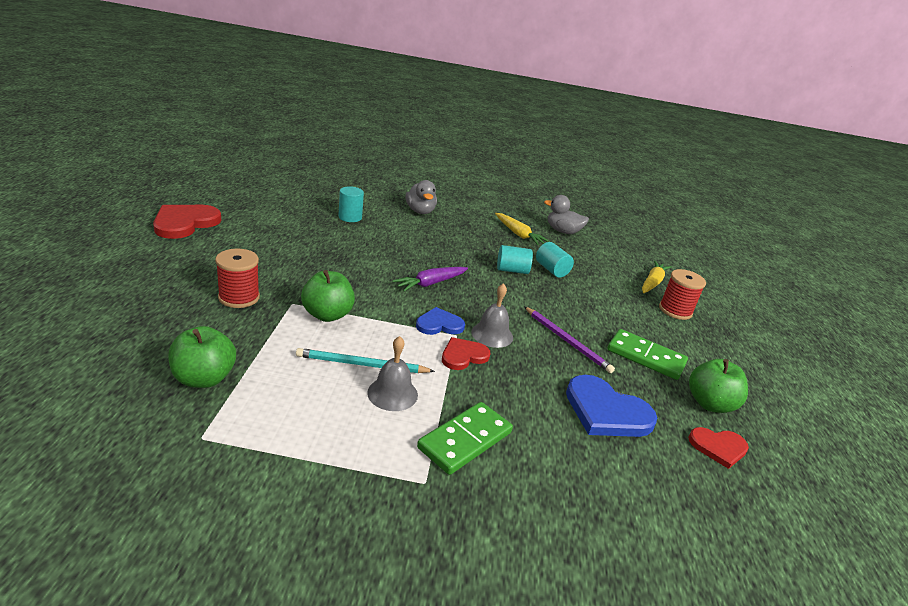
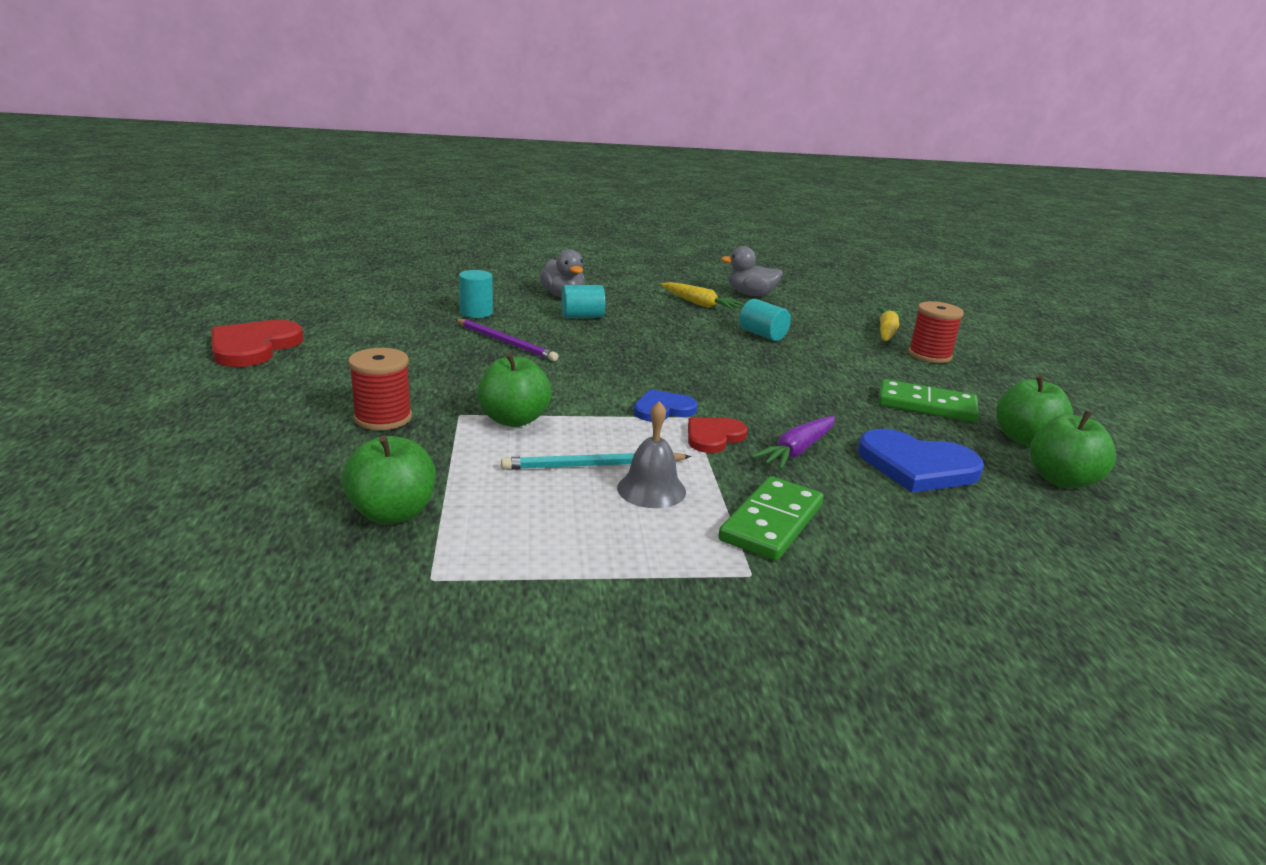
camera: 10 degrees left, 5 degrees down
(430, 283) = (624, 368): purple carrot -> purple carrot (797, 451)
(492, 334) = (734, 410): grey bell -> none
(512, 270) = (715, 341): turquoise cylinder -> turquoise cylinder (582, 316)
(567, 341) = (827, 403): purple pencil -> purple pencil (505, 342)
(718, 447) = (1062, 480): red heart -> green apple

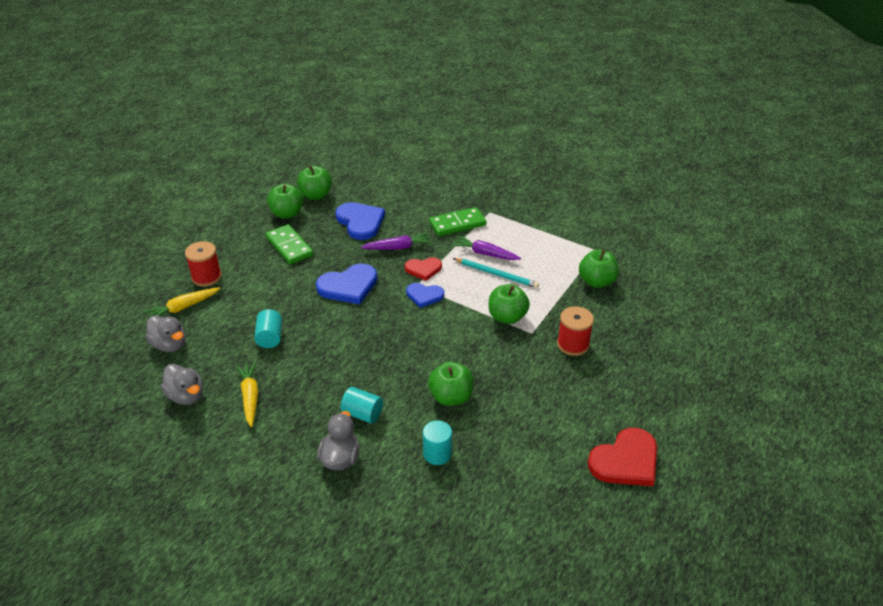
camera: 140 degrees left, 15 degrees up
(505, 342) = (451, 397): purple pencil -> green apple
(651, 489) = (485, 254): grey bell -> purple carrot
(772, 390) = (348, 286): none -> blue heart
(833, 311) = (169, 345): none -> grey duck

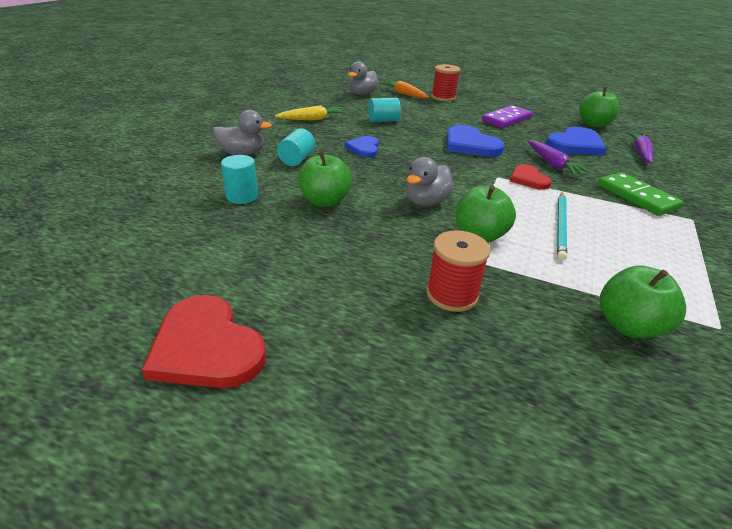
camera: 80 degrees right, 5 degrees down
(183, 308) = (404, 94): yellow carrot -> orange carrot
(186, 396) = (311, 102): grey duck -> grey duck (426, 202)
(287, 214) = (552, 115): green apple -> none
(289, 246) = (506, 119): green domino -> purple domino
(424, 295) = (483, 181): blue heart -> blue heart (364, 148)
(485, 254) = (596, 217): purple carrot -> purple carrot (640, 153)

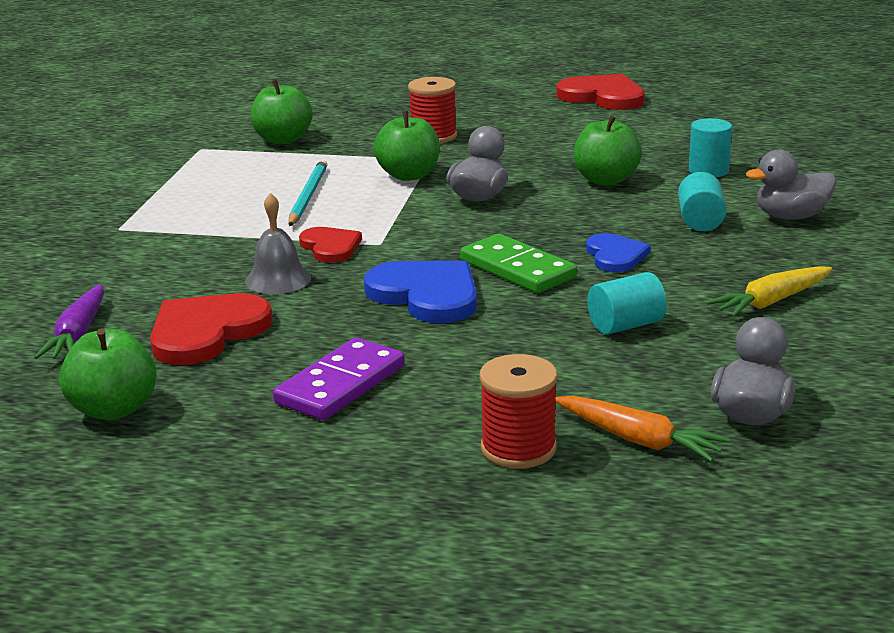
camera: 170 degrees right, 10 degrees down
(552, 164) = (278, 279): purple carrot -> grey bell
(575, 144) = (206, 332): blue heart -> red heart
(637, 196) = (171, 246): green domino -> green domino (517, 269)

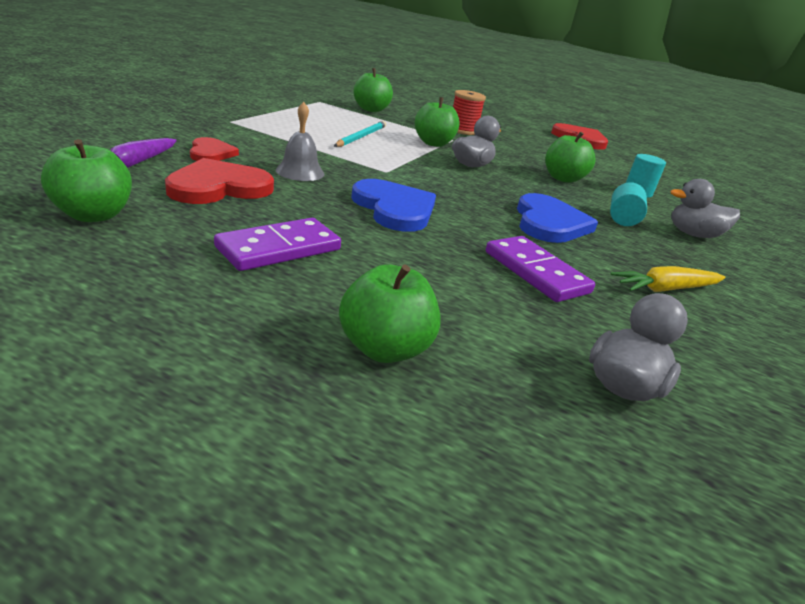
camera: 10 degrees right, 5 degrees up
(330, 247) = (352, 164): red heart -> red heart (211, 153)
(517, 269) = (472, 211): green domino -> none
(518, 448) = (385, 348): red spool -> green apple
(615, 256) = (549, 223): blue heart -> blue heart, size x1.64
(626, 325) = (536, 272): turquoise cylinder -> purple domino
(638, 440) = (502, 376): orange carrot -> none

